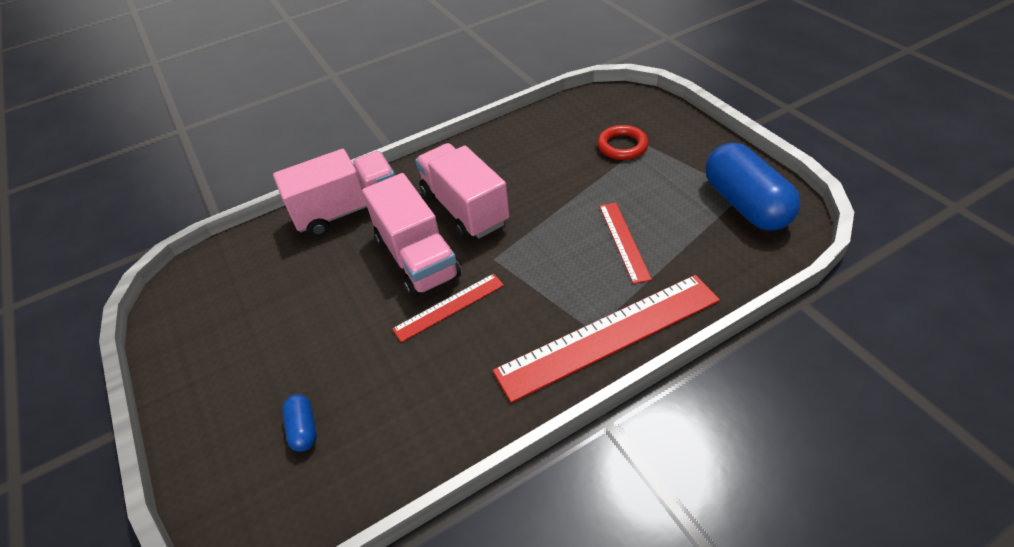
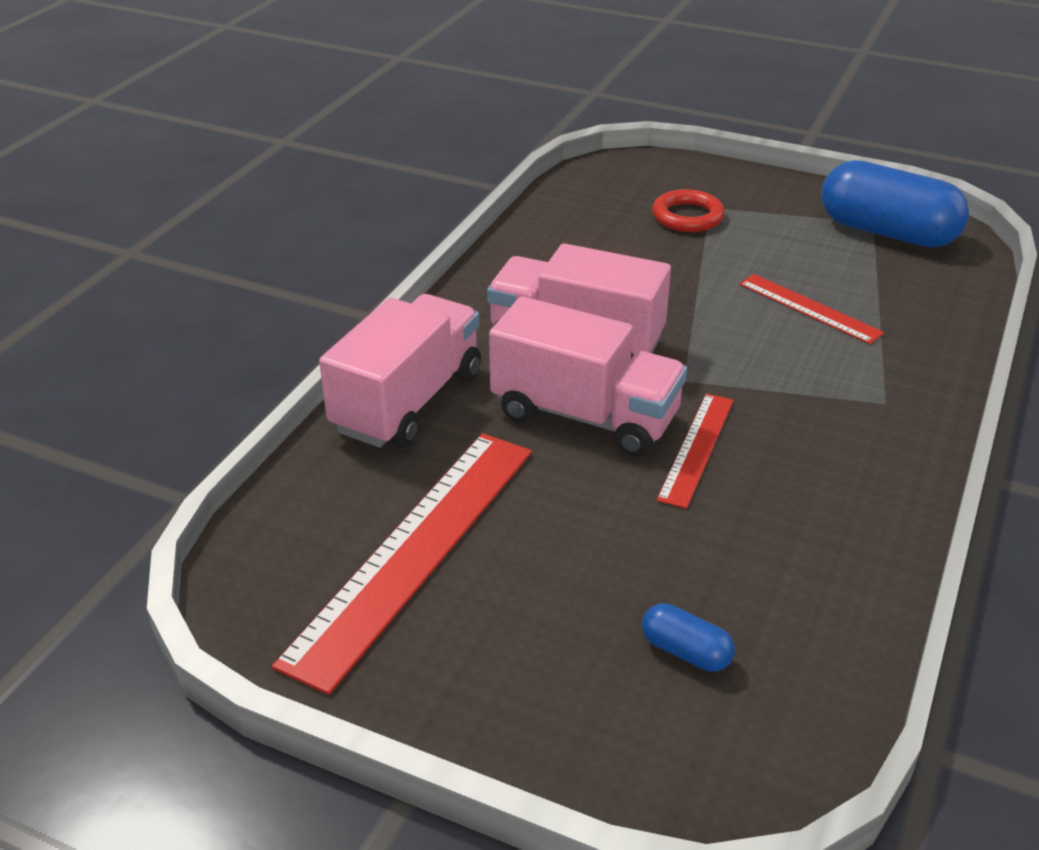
camera: 40 degrees left, 10 degrees down
(609, 335) = (906, 400): red ruler -> red ruler (414, 550)

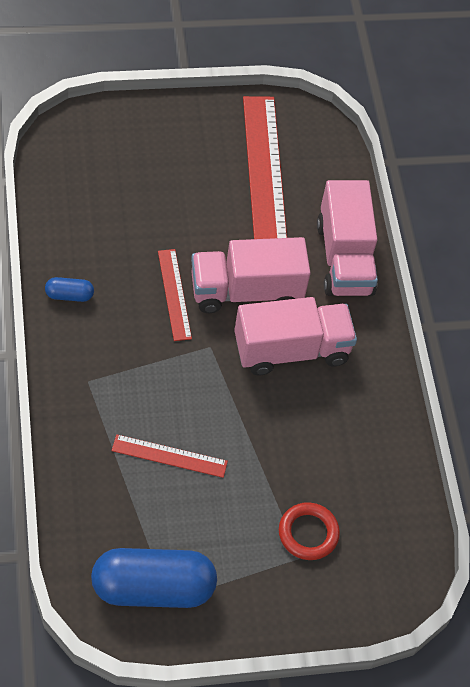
camera: 140 degrees right, 20 degrees up
(685, 652) = (117, 174): blue capsule -> blue capsule (69, 295)

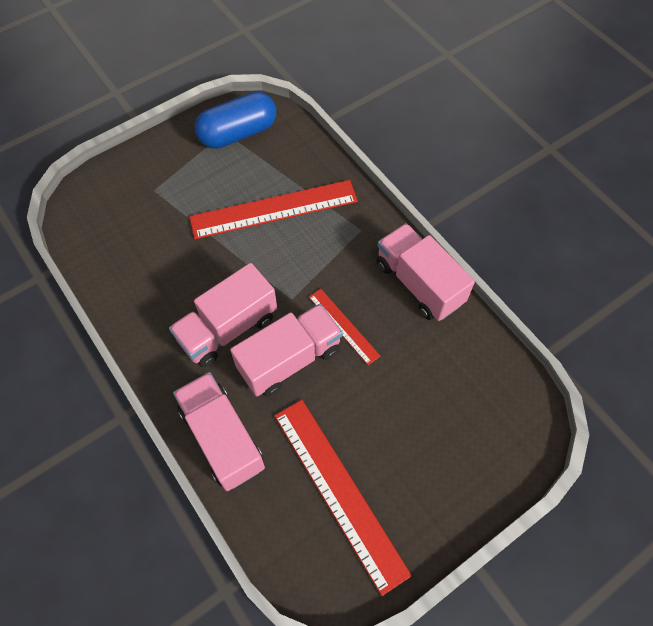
camera: 160 degrees right, 5 degrees up
(69, 295) = (419, 283): blue capsule -> pink truck
(169, 456) = (274, 209): red ruler -> red ruler, size x1.91
(308, 533) = (154, 206): red ring -> none

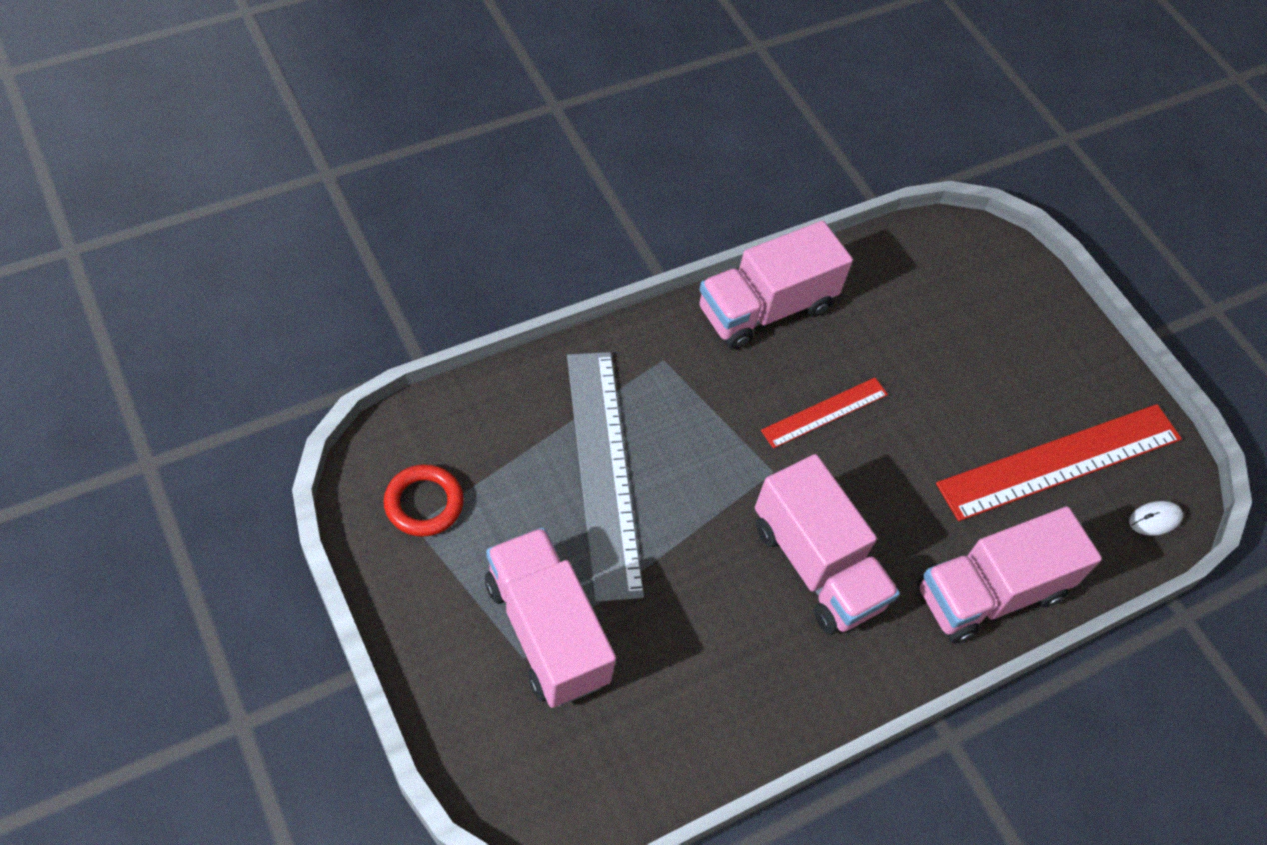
camera: 90 degrees left, 5 degrees down
(238, 133) = (424, 503): blue capsule -> red ring
(274, 209) = (603, 470): red ruler -> grey ruler
(289, 359) = (873, 489): pink truck -> pink truck (546, 631)
(301, 567) = (1154, 519): none -> white mouse

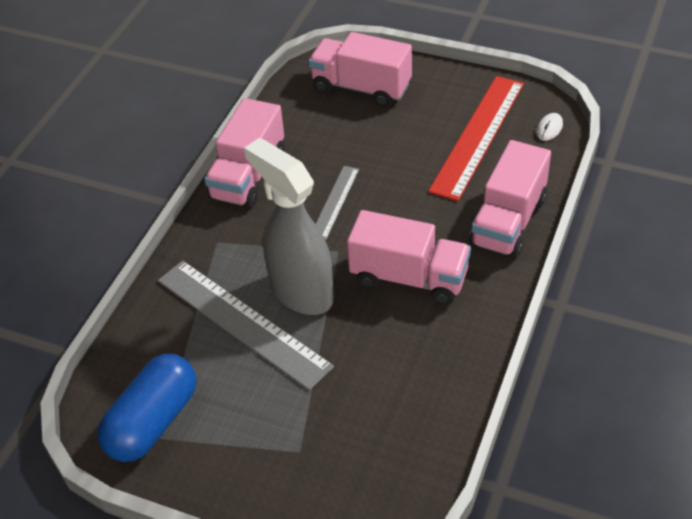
camera: 30 degrees left, 10 degrees down
(424, 503) = (153, 422): red ring -> blue capsule
(546, 631) = (298, 428): pink truck -> pink truck (361, 87)
(691, 485) = (300, 292): none -> grey spray bottle
(825, 412) = (335, 202): red ruler -> grey ruler

